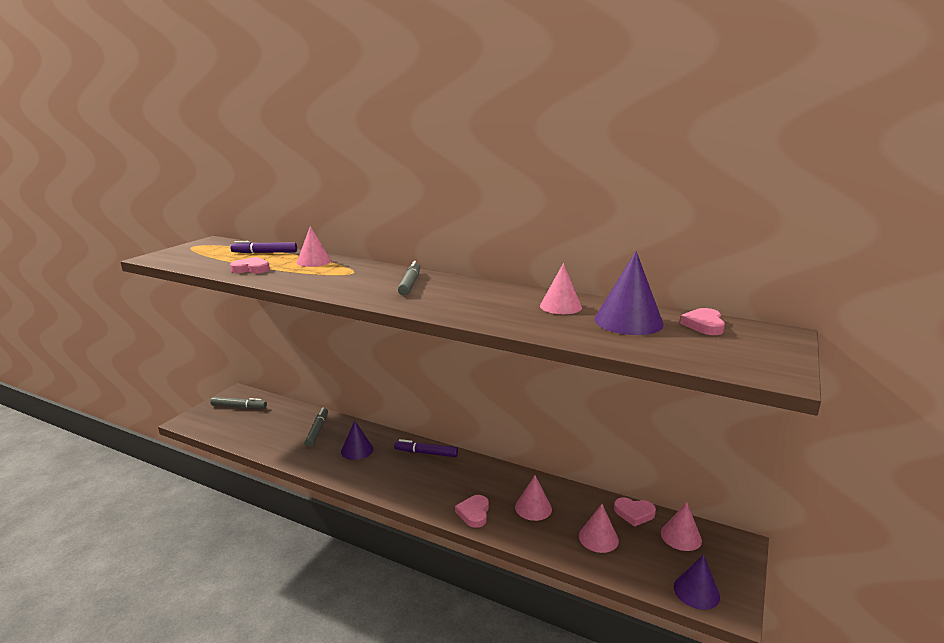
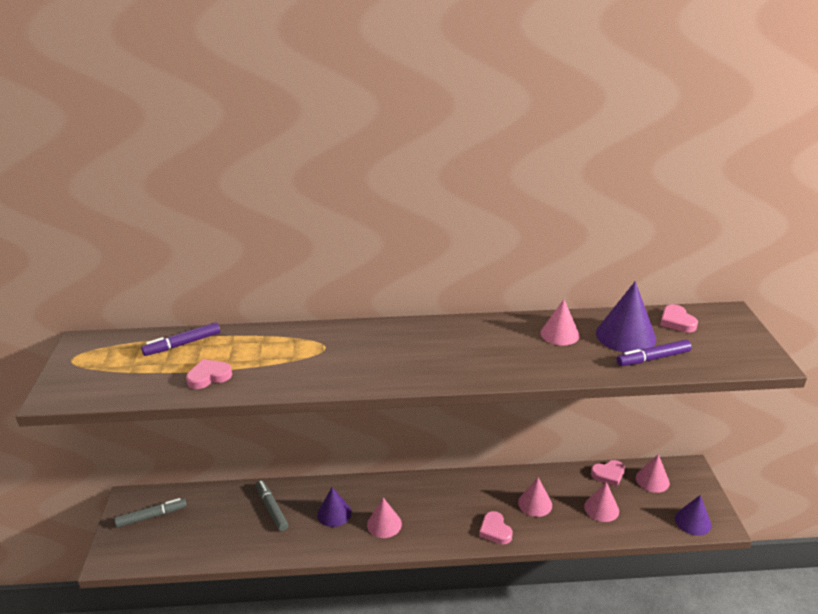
camera: 30 degrees left, 10 degrees up
(314, 261) = (260, 342): pink cone -> pink cone (384, 524)
(410, 284) = (402, 345): grey marker -> none
(426, 453) = (401, 488): purple marker -> purple marker (653, 358)

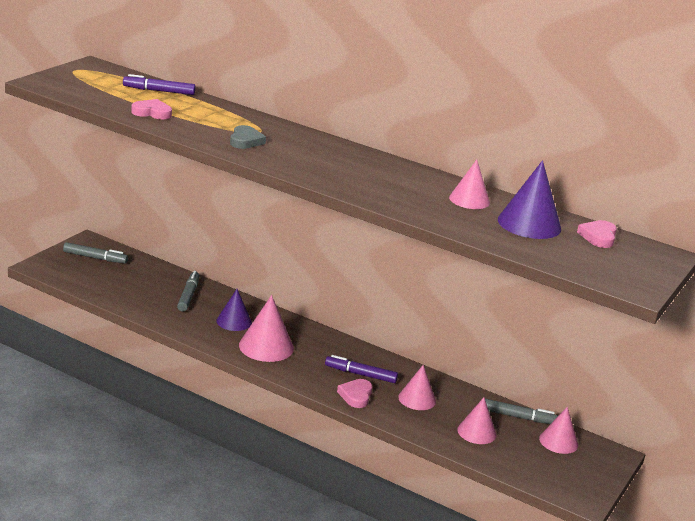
camera: 30 degrees right, 5 degrees down
(328, 366) = (245, 141): none -> grey heart
(384, 524) = (266, 346): pink cone -> pink cone, size x1.51
(608, 474) = (518, 417): pink heart -> grey marker
(653, 358) = (527, 243): purple marker -> purple marker (360, 374)
(693, 521) = (557, 483): purple cone -> none

